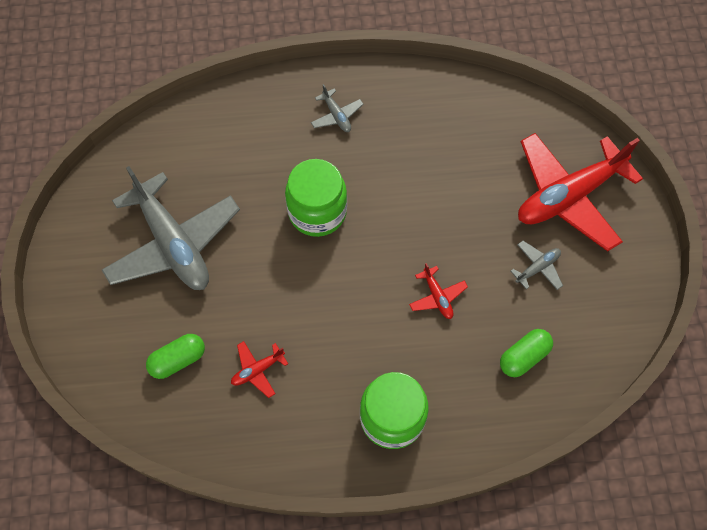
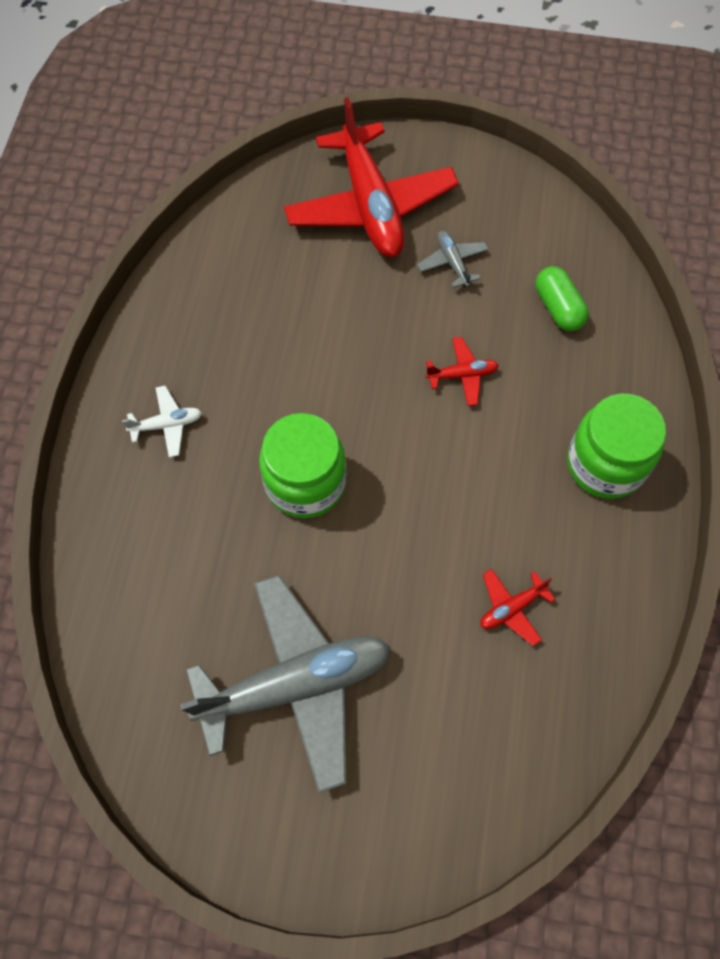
camera: 75 degrees left, 0 degrees up
(178, 360) = (475, 711): green capsule -> none
(257, 370) = (512, 608): red plane -> red plane turned 75 degrees clockwise
(336, 115) = (167, 425): grey plane -> white plane

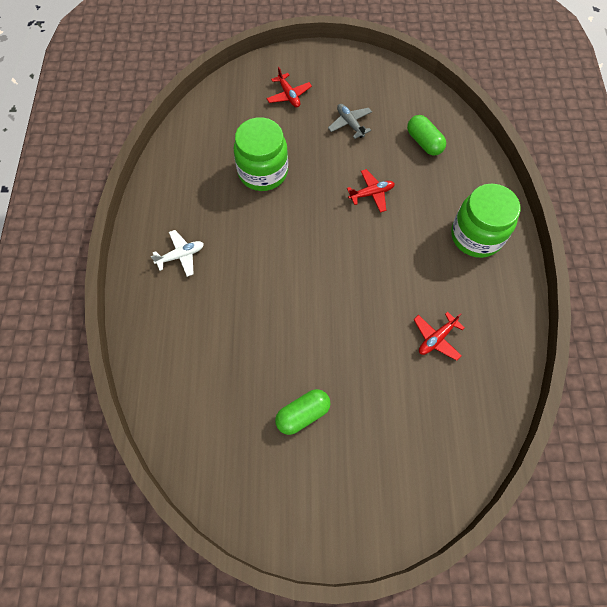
camera: 10 degrees left, 0 degrees up
(295, 685) = (303, 414): grey plane -> green capsule
(305, 483) = (282, 279): green jar -> green jar (263, 172)
(370, 205) = (289, 95): red plane -> red plane, size x0.41

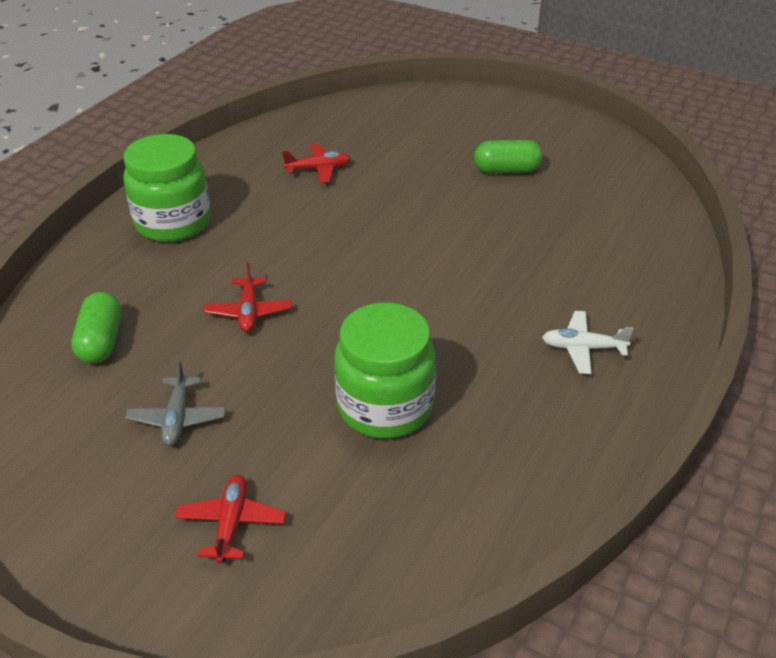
camera: 150 degrees left, 25 degrees down
(371, 193) = (249, 312): red plane -> red plane turned 105 degrees counterclockwise

